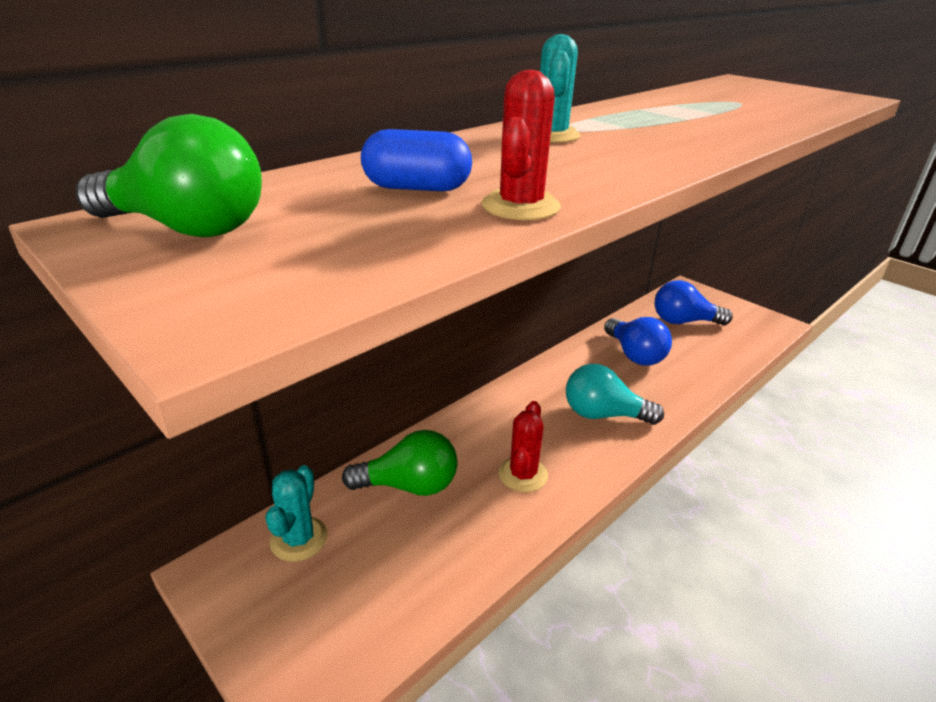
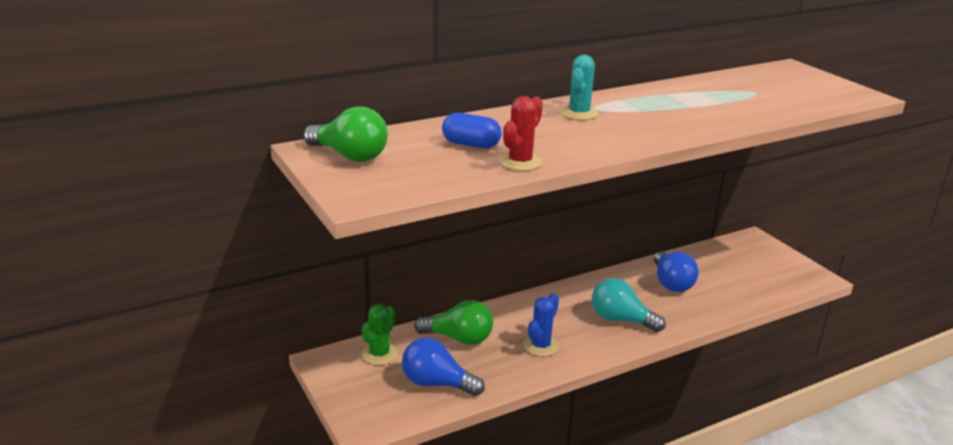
camera: 15 degrees right, 5 degrees down
(299, 539) = (379, 354): turquoise cactus -> green cactus
(523, 474) = (540, 346): red cactus -> blue cactus
(683, 321) = (731, 264): blue light bulb -> blue light bulb (436, 383)

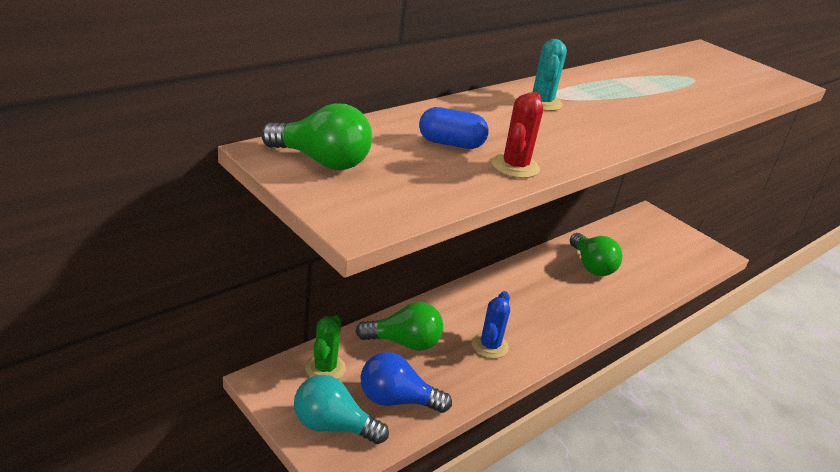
camera: 15 degrees left, 5 degrees up
(621, 320) = (557, 310): turquoise light bulb -> turquoise light bulb (333, 426)
(671, 283) = (591, 266): blue light bulb -> green light bulb

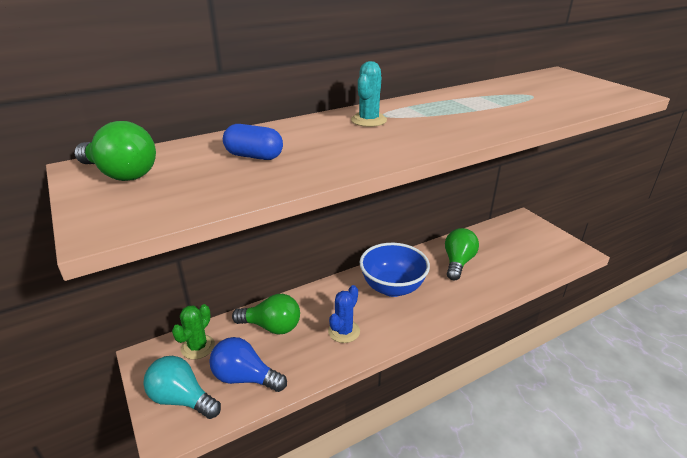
camera: 15 degrees right, 0 degrees up
(515, 166) = (300, 174): red cactus -> none
(527, 295) = (392, 287): none -> blue bowl
(591, 266) = (458, 262): green light bulb -> green light bulb turned 150 degrees counterclockwise

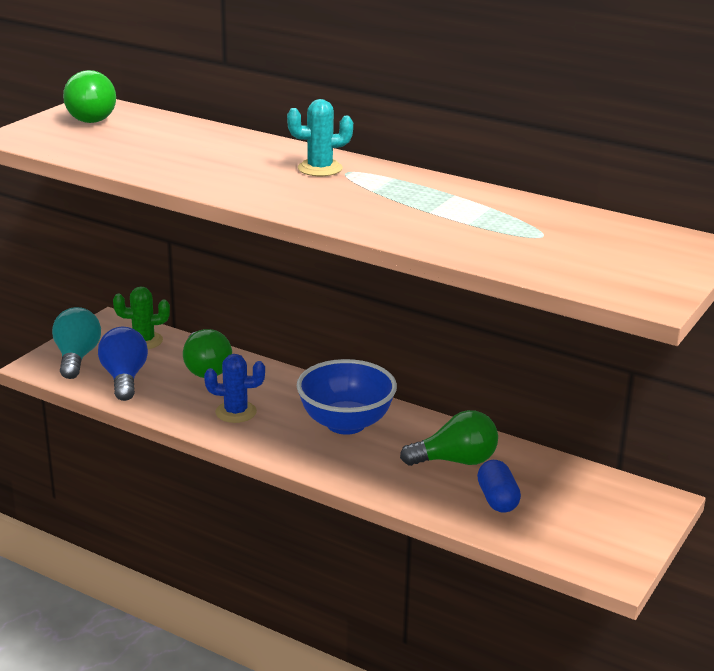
camera: 60 degrees right, 5 degrees down
(254, 156) = (173, 146): blue capsule -> blue capsule (497, 499)

